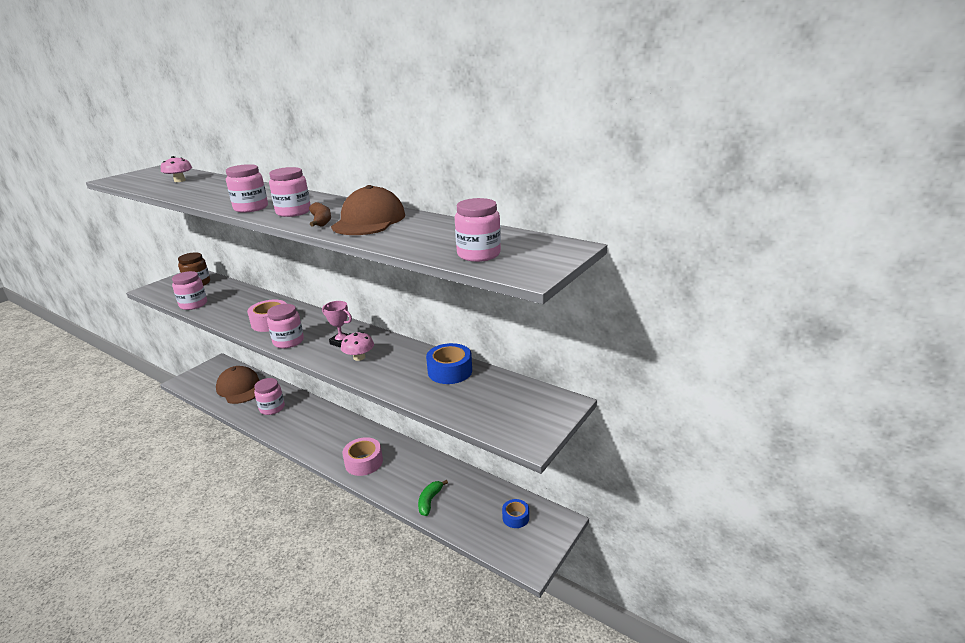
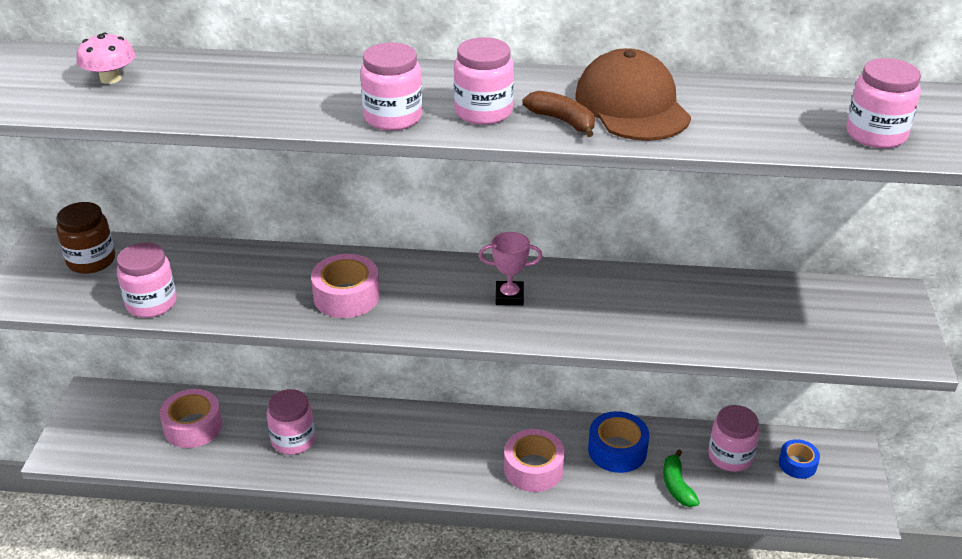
camera: 30 degrees left, 10 degrees up
(240, 388) = (193, 427): brown cap -> pink tape
(288, 341) = (425, 320): pink jar -> pink jar (730, 456)
(359, 357) = (568, 312): pink mushroom -> none
(450, 371) = (715, 295): blue tape -> blue tape (617, 450)

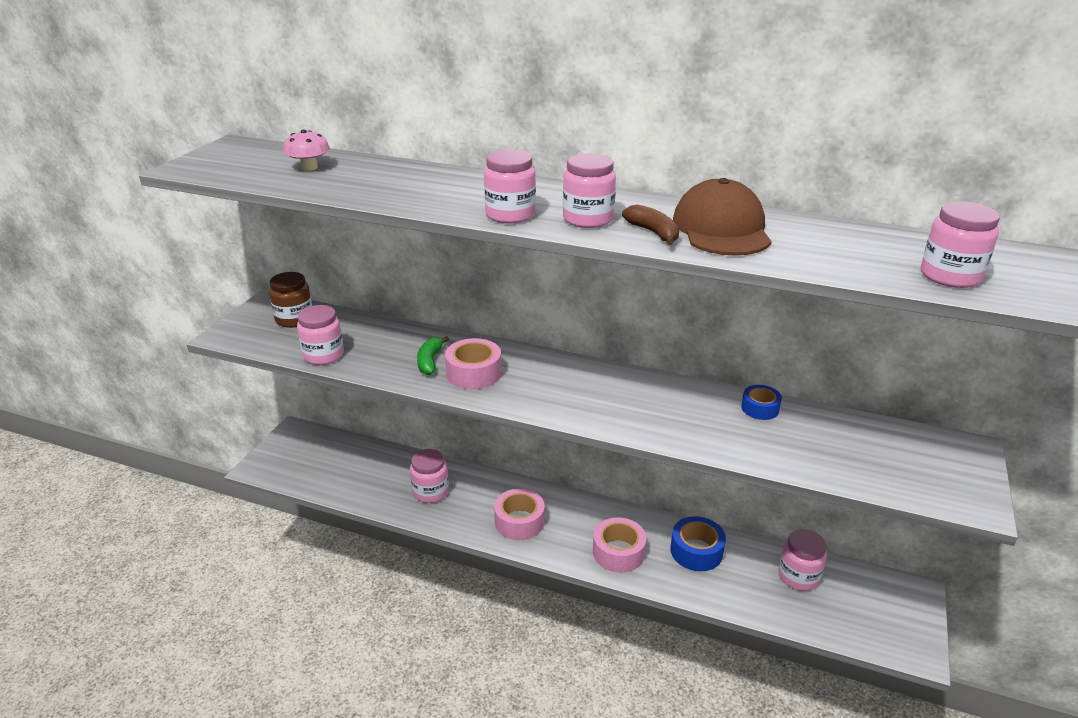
camera: 15 degrees right, 5 degrees down
(193, 427) = (359, 467): pink tape -> pink tape (519, 521)
(509, 297) = (608, 394): pink trophy -> none
(677, 486) = (742, 592): green banana -> green banana (430, 361)
(797, 464) = (861, 596): blue tape -> blue tape (760, 408)

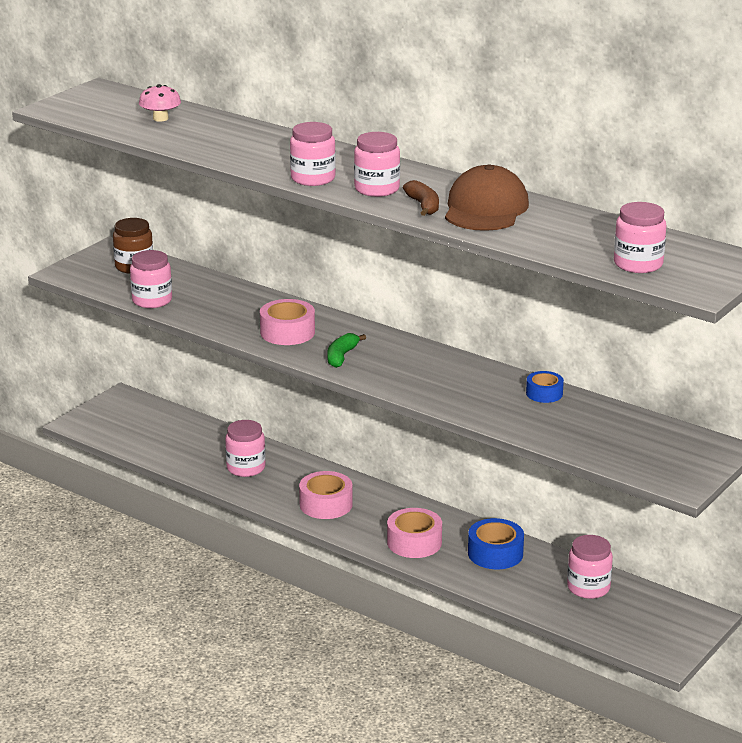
camera: 15 degrees right, 5 degrees down
(430, 361) = (250, 318): green banana -> green banana (341, 356)

